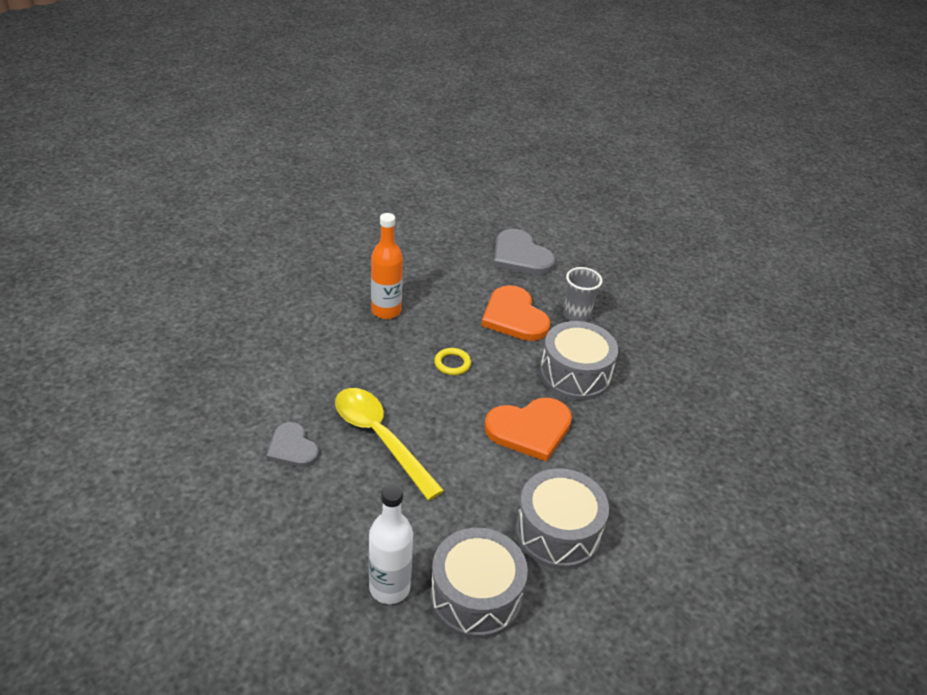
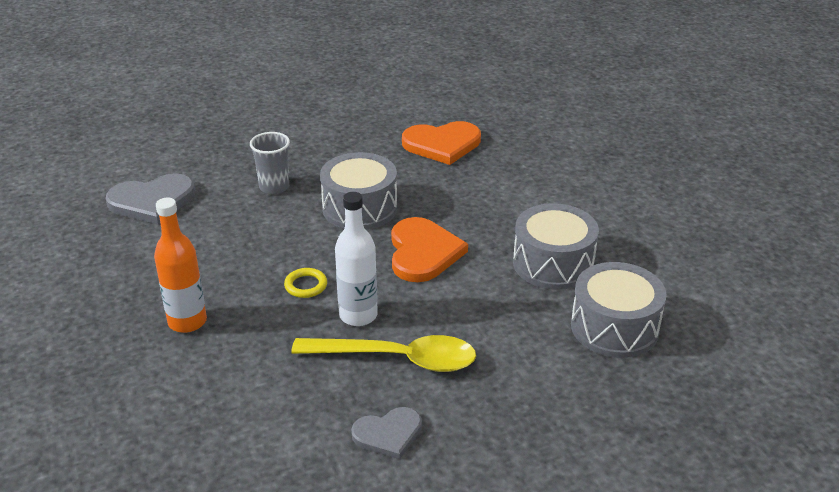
camera: 70 degrees left, 5 degrees down
(380, 438) = (398, 359): yellow spoon -> yellow spoon turned 150 degrees counterclockwise
(389, 587) = (597, 382): white bottle -> white bottle (358, 315)
(514, 317) = (253, 227): orange heart -> orange heart (442, 144)

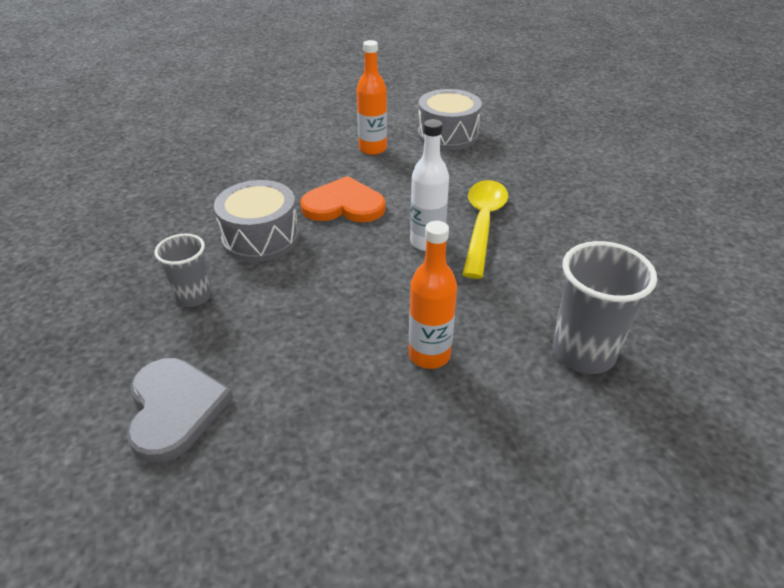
camera: 85 degrees left, 5 degrees up
(175, 428) = (583, 353): none -> grey cup
(306, 285) = (380, 272): yellow ring -> none
(388, 434) = (566, 231): grey heart -> none
(442, 144) = (170, 185): orange heart -> none
(553, 264) = (372, 149): grey drum -> orange bottle

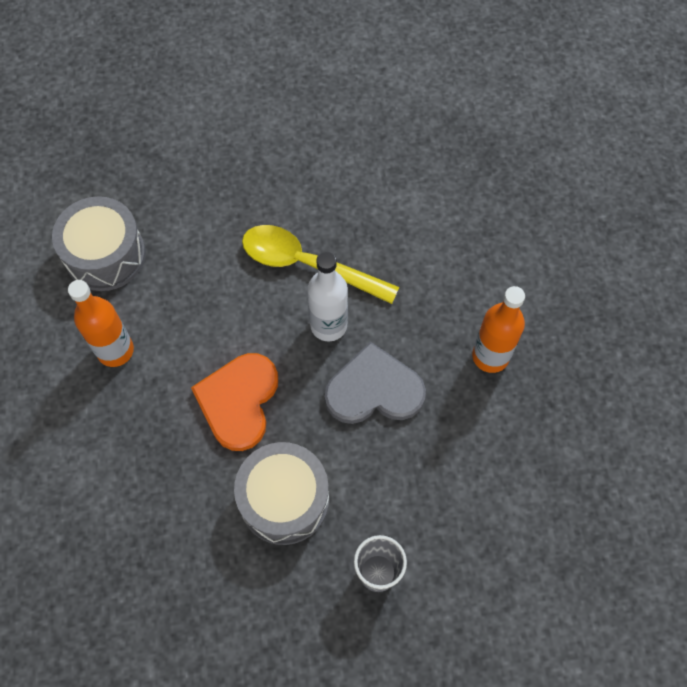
camera: 80 degrees left, 25 degrees up
(174, 409) = (529, 580): grey heart -> grey heart (374, 389)
(583, 353) = (502, 237): grey cup -> none

